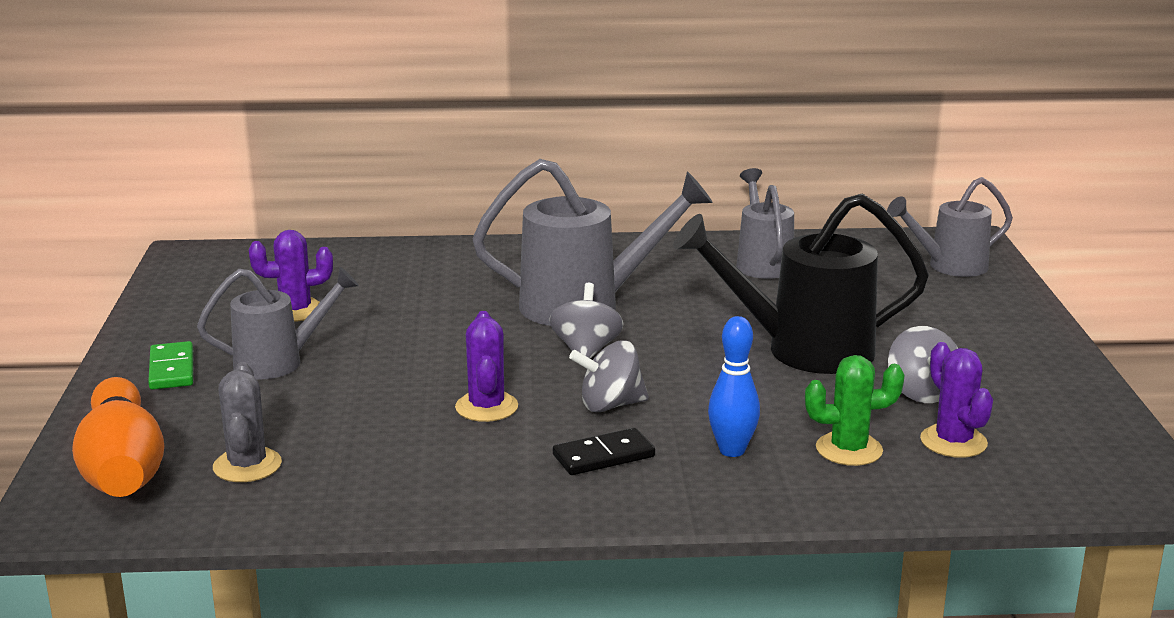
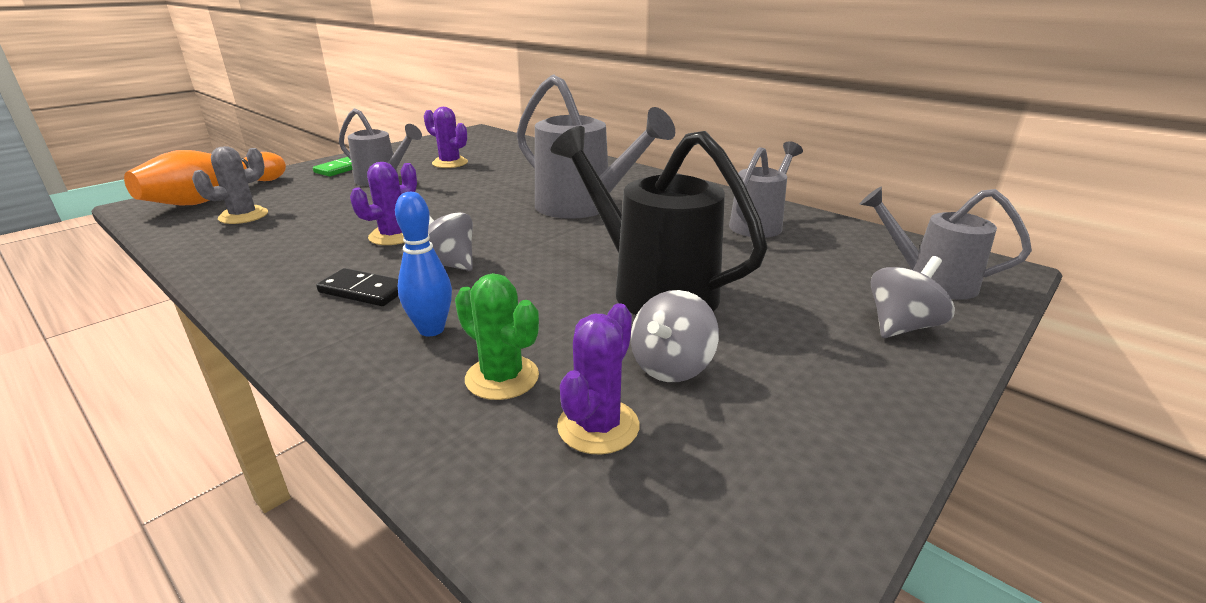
camera: 45 degrees right, 5 degrees up
(586, 351) = (519, 230): grey spinning top -> grey spinning top (901, 326)

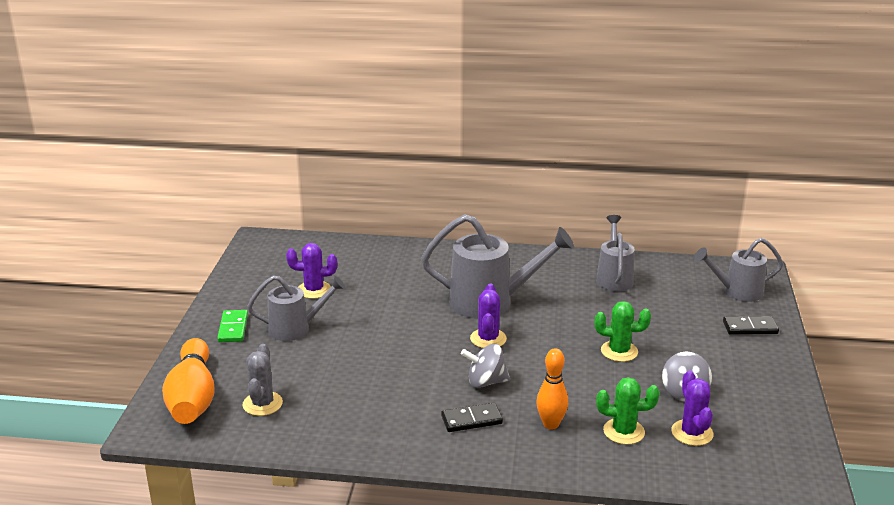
camera: 35 degrees left, 0 degrees up
(393, 236) = (411, 375): purple cactus -> purple cactus (488, 339)
(431, 329) = (551, 424): blue bowling pin -> orange bowling pin
(653, 288) = (619, 351): black watering can -> green cactus
(901, 326) = (750, 328): grey spinning top -> black domino

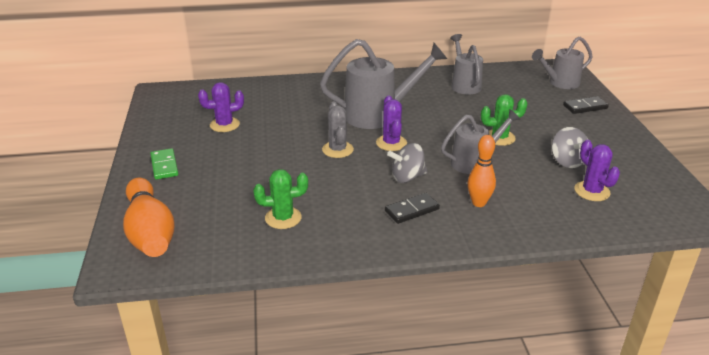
camera: 15 degrees left, 5 degrees up
(262, 404) = (219, 227): grey cactus -> grey cactus (337, 150)
(296, 329) = (222, 158): grey watering can -> grey watering can (474, 162)
(623, 431) = (539, 199): green cactus -> green cactus (283, 218)

